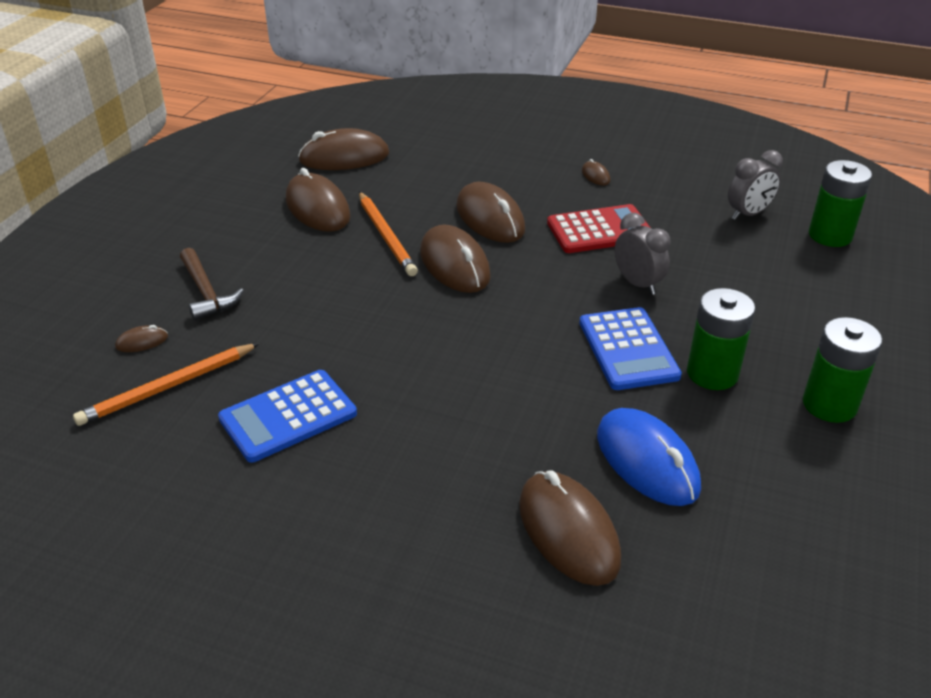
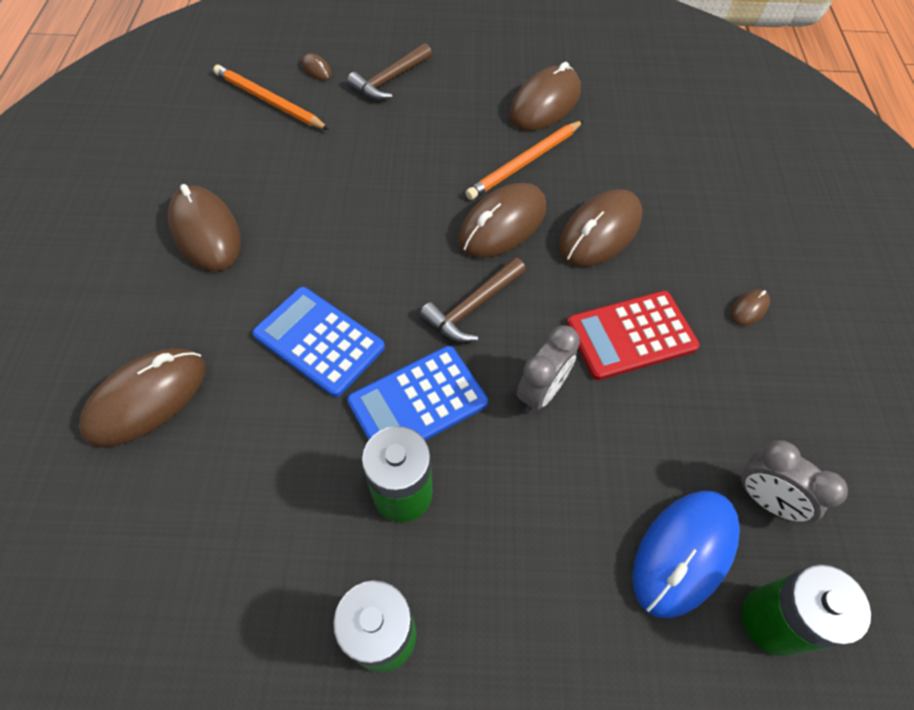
camera: 70 degrees right, 20 degrees up
(288, 416) = (252, 176): blue calculator -> blue calculator (319, 341)
(344, 157) = (644, 94): brown mouse -> brown mouse (205, 232)
(540, 300) = (472, 307): none -> brown hammer
(599, 230) = (631, 335): red calculator -> red calculator turned 105 degrees clockwise
(647, 461) = (248, 448): blue mouse -> blue mouse (684, 553)

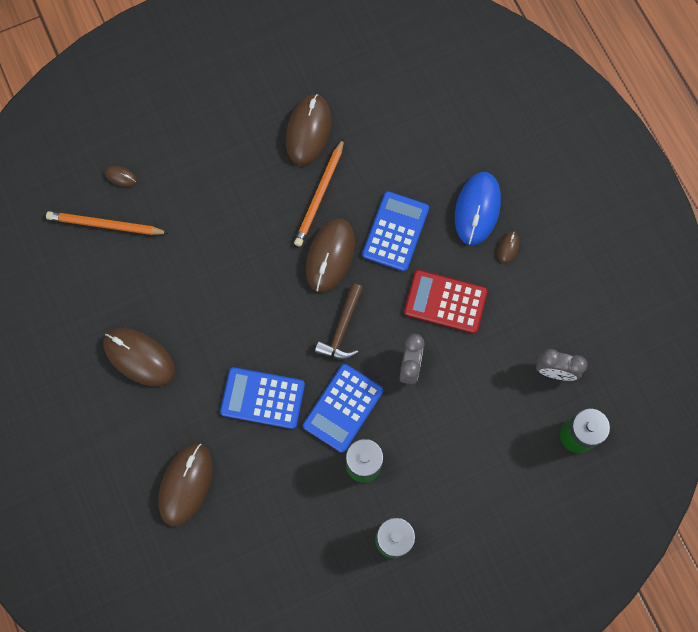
camera: 25 degrees left, 15 degrees up
(390, 80) = (182, 161): brown hammer -> none
(600, 232) = (395, 231): brown mouse -> blue calculator
(631, 335) = (445, 302): red calculator -> red calculator turned 60 degrees clockwise
(684, 553) = (523, 422): blue mouse -> blue mouse (477, 209)

